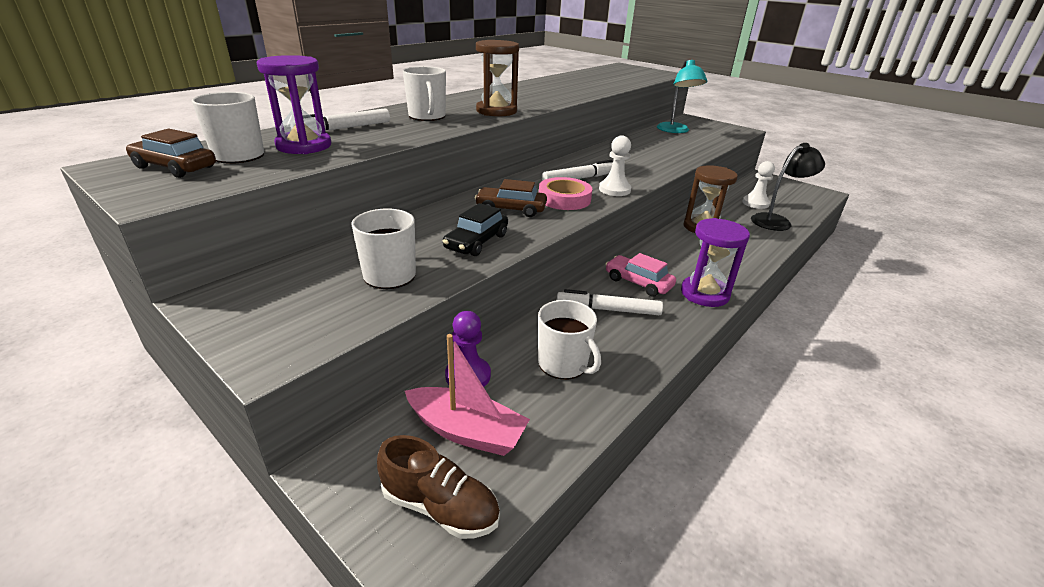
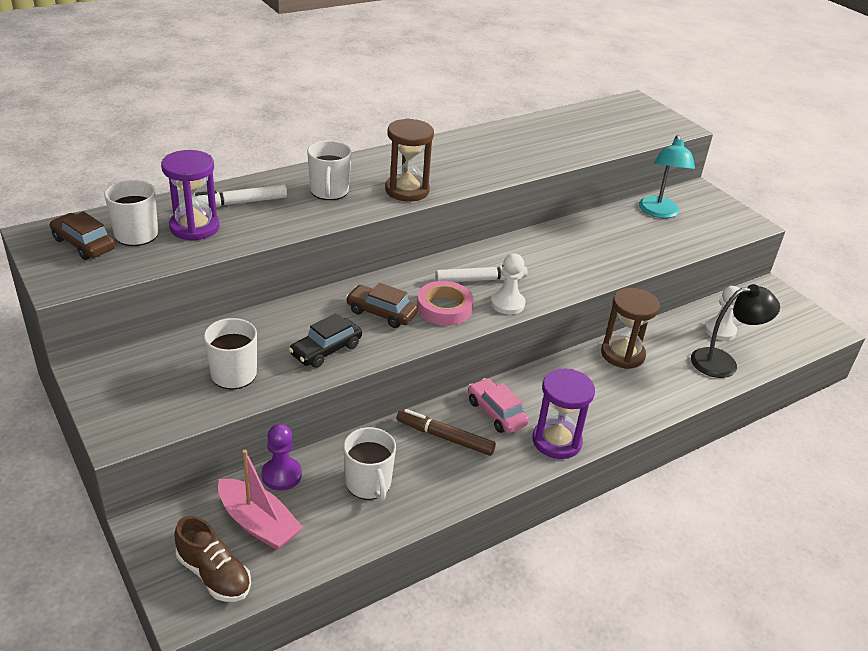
camera: 15 degrees right, 5 degrees up
(608, 309) = (445, 437): white marker -> brown marker

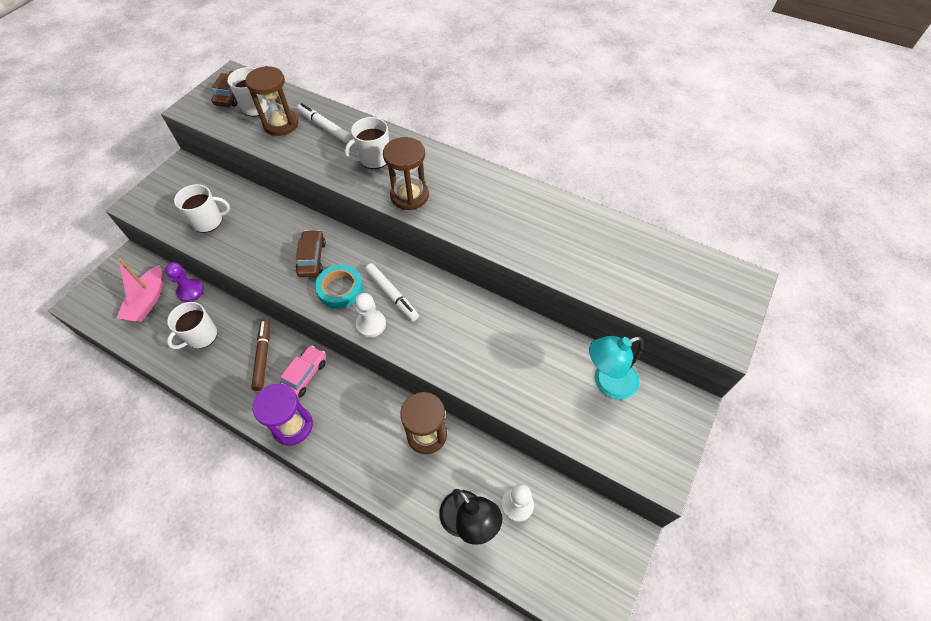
camera: 65 degrees right, 20 degrees up
(194, 227) = (281, 124): purple hourglass -> brown hourglass
(214, 574) = (104, 302): brown shoe -> none
(326, 350) = (254, 250): black car -> none
(444, 308) = (340, 289): pink tape -> turquoise tape

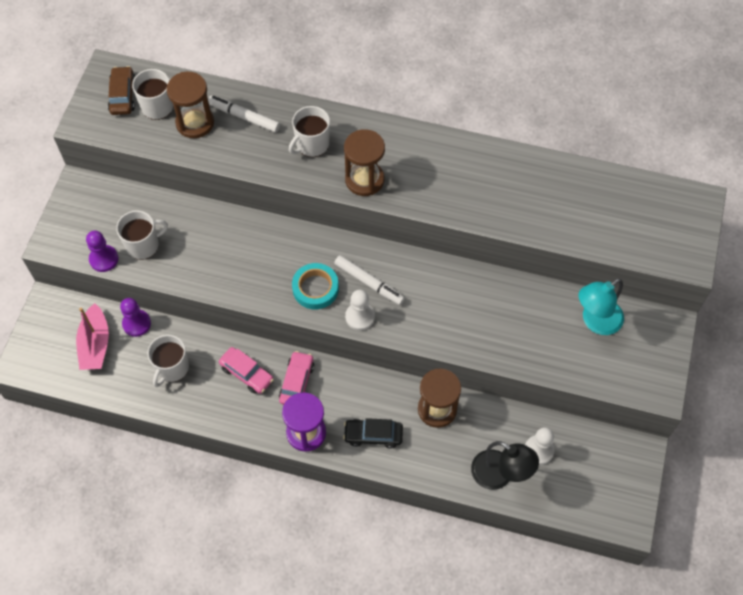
camera: 15 degrees left, 5 degrees up
(170, 225) = (104, 259): none -> purple pawn
(263, 356) = (246, 373): brown marker -> pink car
(312, 258) = (273, 262): brown car -> none
(355, 445) = (373, 435): none -> black car

